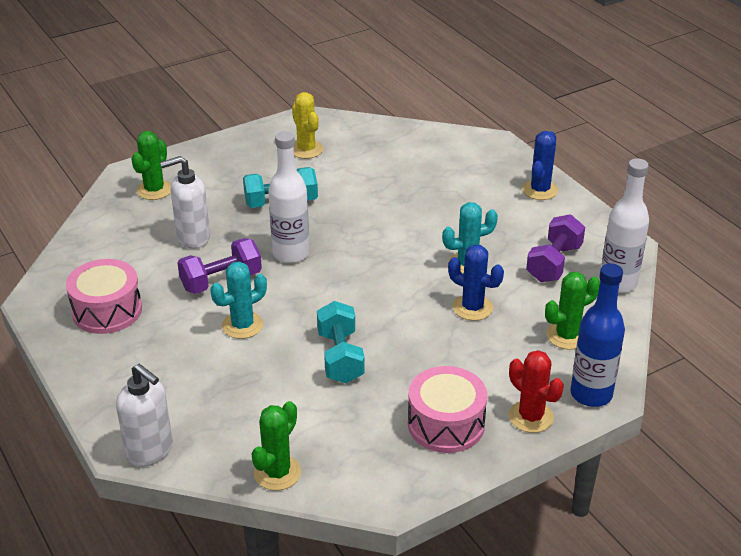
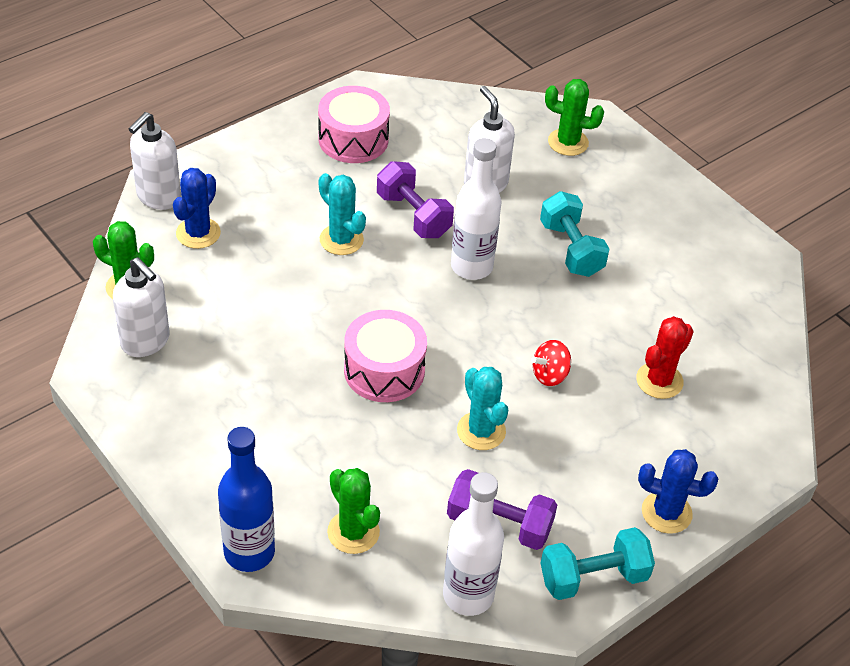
camera: 80 degrees right, 10 degrees up
(306, 150) = (691, 262): yellow cactus -> none
(340, 357) = (297, 322): turquoise dumbbell -> turquoise dumbbell (593, 577)
(353, 459) = (146, 341): none -> white soap dispenser
(413, 226) = (550, 375): none -> red spinning top
(446, 424) = (197, 415): pink drum -> pink drum (384, 370)
(472, 308) = (396, 437): blue cactus -> blue cactus (198, 233)
(531, 417) = (210, 491): red cactus -> red cactus (659, 381)

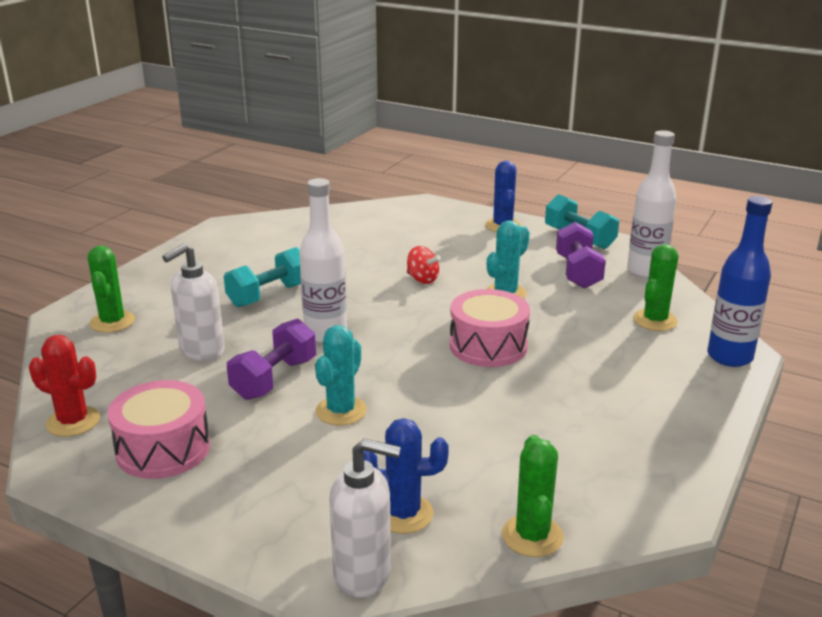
camera: 110 degrees left, 20 degrees down
(146, 341) = (593, 491): white soap dispenser -> none
(659, 381) = (389, 243): red cactus -> red cactus (73, 421)

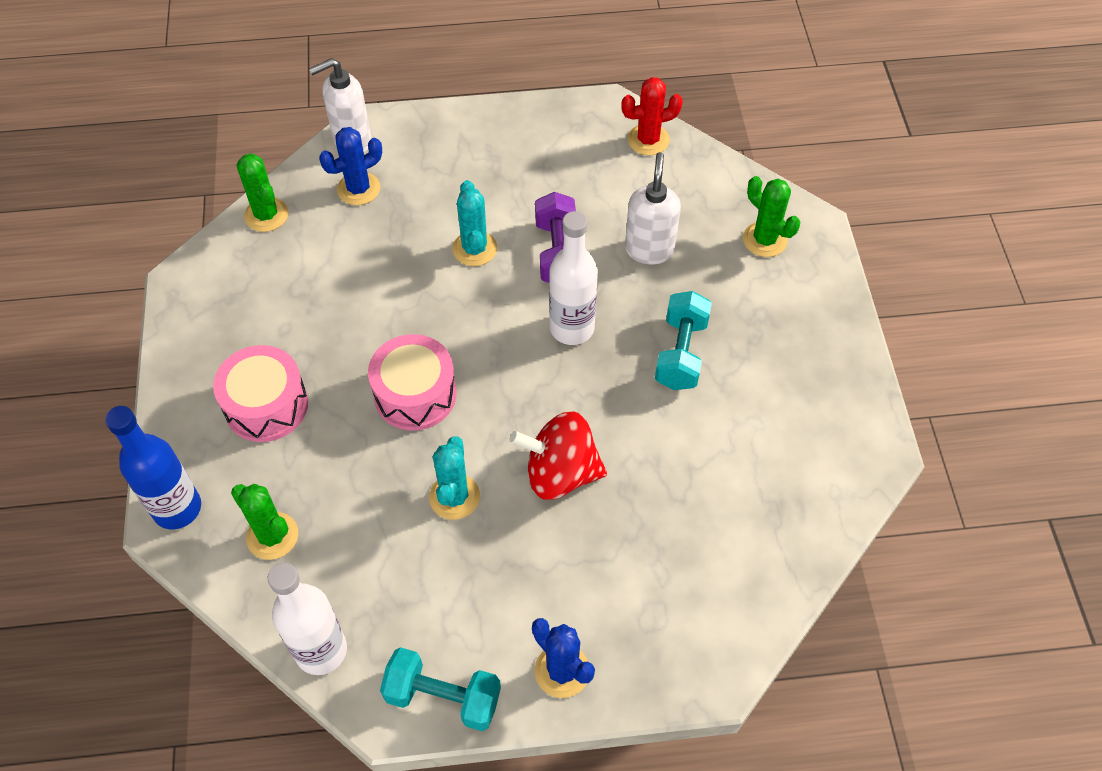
camera: 145 degrees right, 30 degrees up
(163, 449) = (560, 153): pink drum -> pink drum (266, 405)
(422, 279) = (560, 473): red spinning top -> red spinning top, size x1.84
(578, 272) = (400, 596): purple dumbbell -> none
(655, 320) = (272, 536): green cactus -> green cactus turned 45 degrees counterclockwise

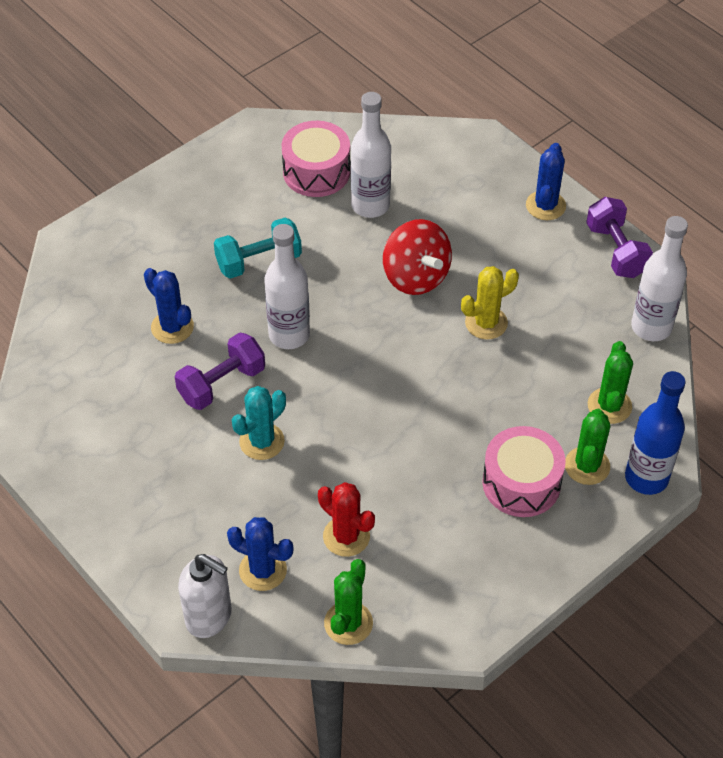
camera: 125 degrees left, 5 degrees down
(415, 394) = (428, 395): pink drum -> pink drum (316, 172)
(443, 697) = (616, 251): turquoise dumbbell -> purple dumbbell
(454, 497) = (486, 323): turquoise cactus -> yellow cactus
(648, 140) = (46, 388): red cactus -> red cactus (346, 536)
(649, 249) = (172, 327): white soap dispenser -> blue cactus
(688, 492) = (370, 205): none -> white bottle
(764, 240) = (107, 262): green cactus -> green cactus (587, 466)

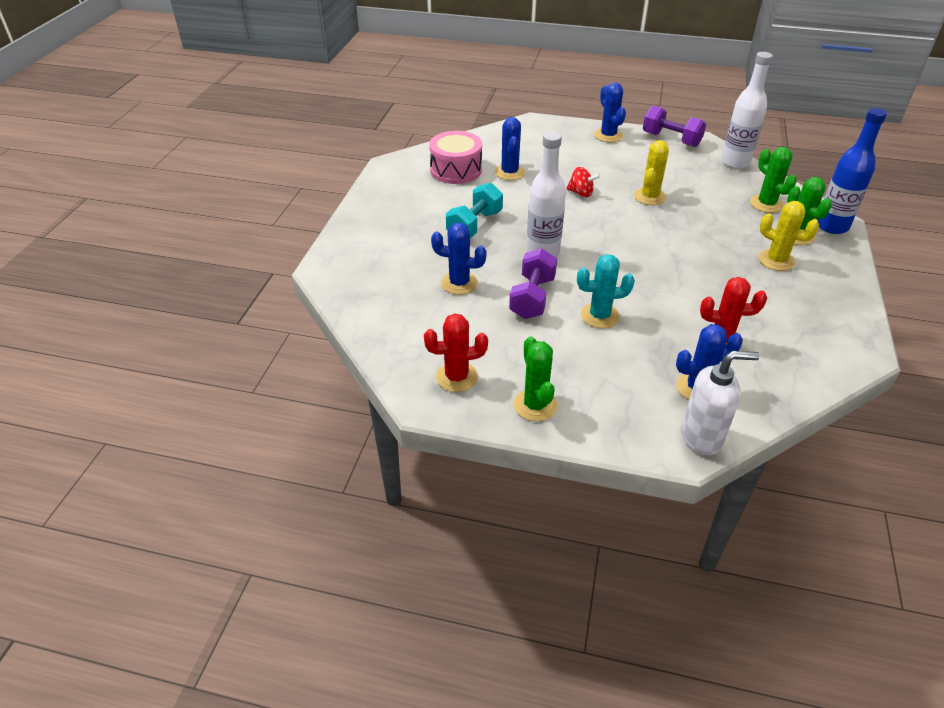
camera: 35 degrees left, 10 degrees down
(70, 430) = (457, 377): none -> red cactus
(262, 441) = (599, 316): turquoise cactus -> turquoise cactus turned 75 degrees clockwise
(348, 623) = (790, 387): green cactus -> green cactus (535, 405)
(370, 205) = (509, 172): white bottle -> blue cactus
(415, 277) = (581, 193): red spinning top -> red spinning top, size x0.54
(521, 483) = (776, 260): pink drum -> yellow cactus

